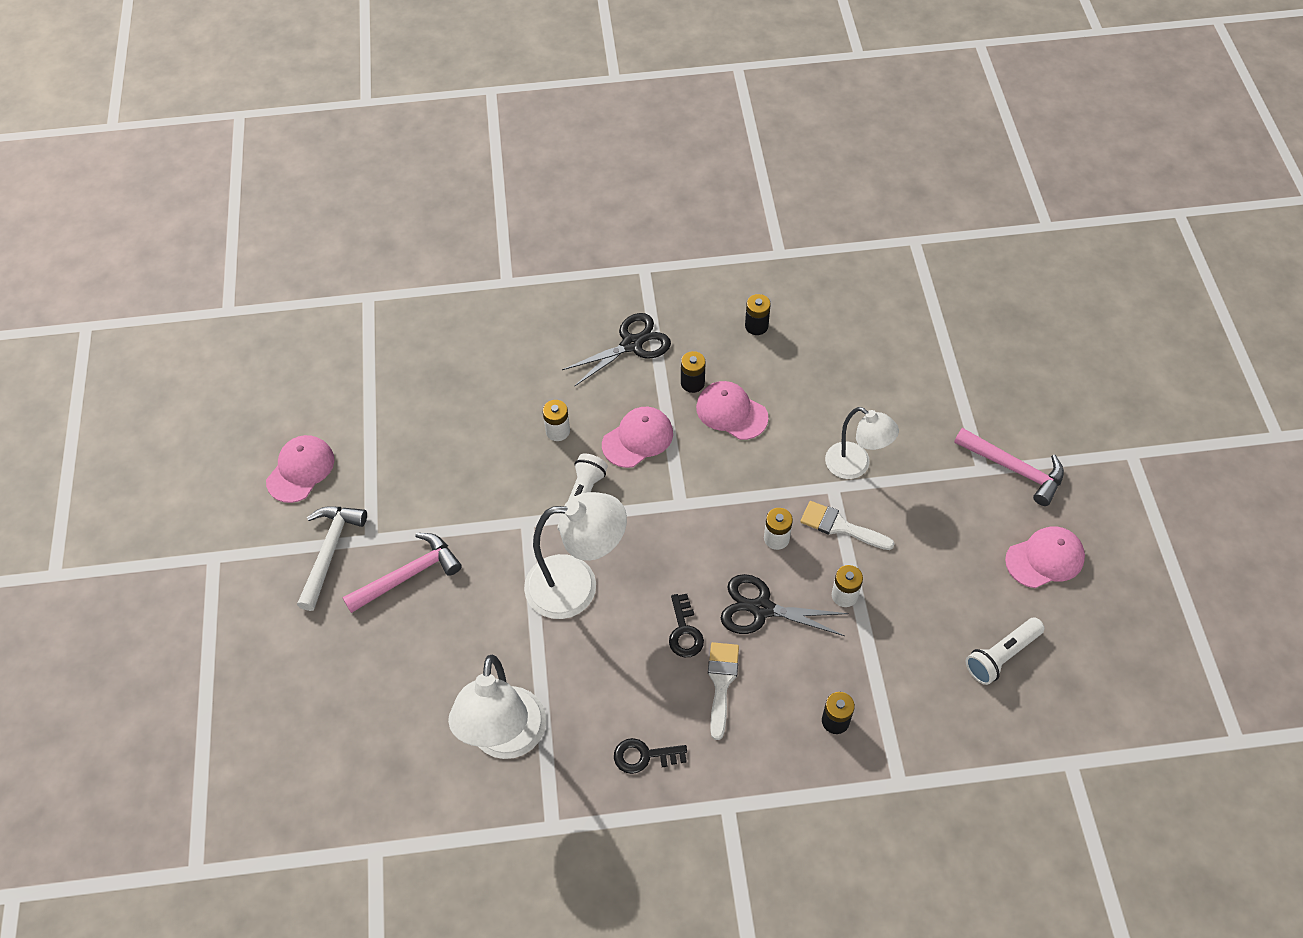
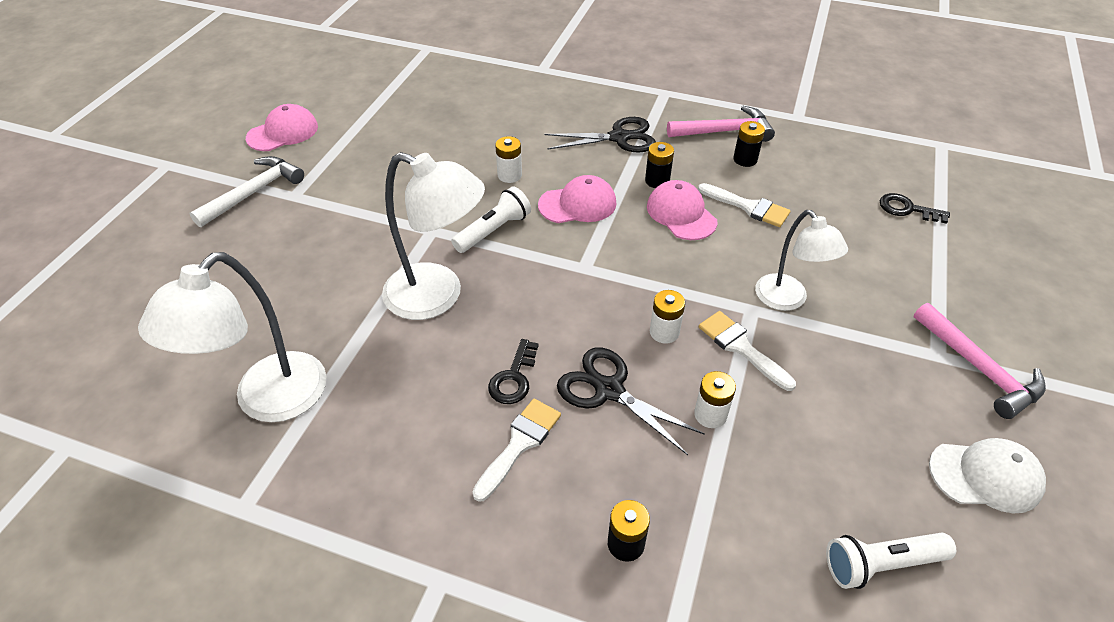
camera: 25 degrees right, 10 degrees down
(408, 575) = (300, 232): pink hammer -> pink hammer (725, 131)
(644, 756) = (387, 480): black key -> black key (907, 209)
(783, 381) = (748, 207): none -> white brush
(1045, 559) = (985, 476): pink cap -> white cap

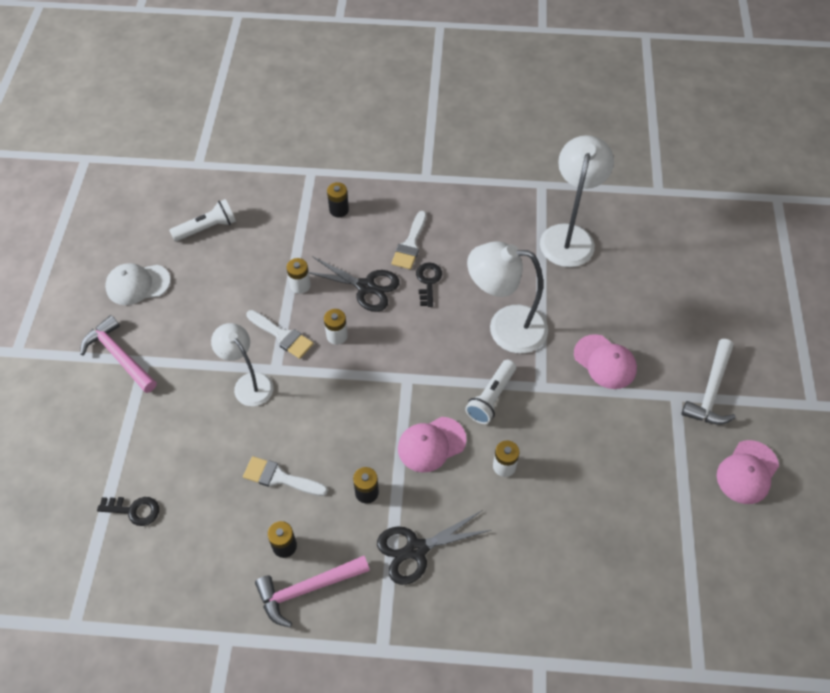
camera: 165 degrees right, 10 degrees up
(681, 214) = (339, 454): pink cap -> pink cap (605, 362)

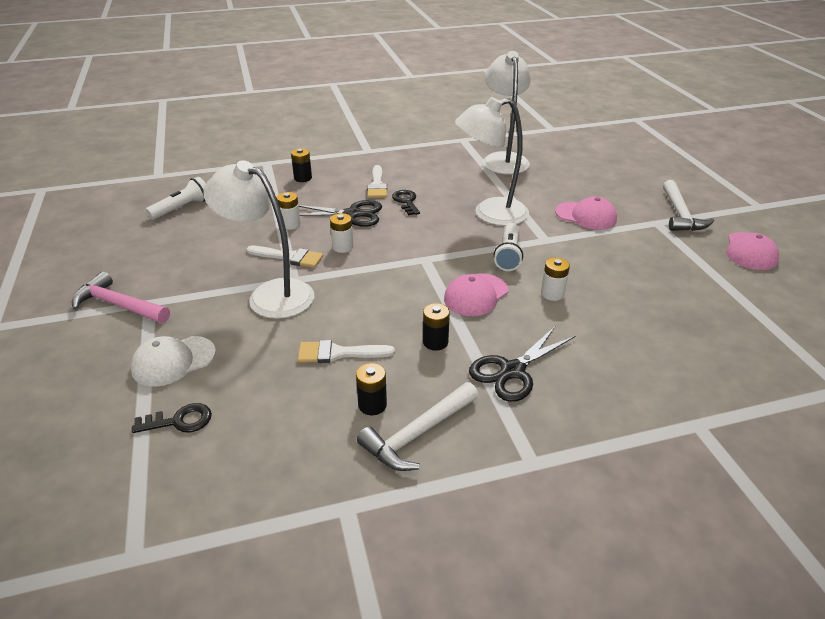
camera: 20 degrees left, 20 degrees down
(137, 284) = (123, 254): white cap -> white cap (173, 361)
(248, 383) = (270, 294): white lamp -> white lamp, size x1.54
(307, 589) = (417, 434): pink hammer -> white hammer

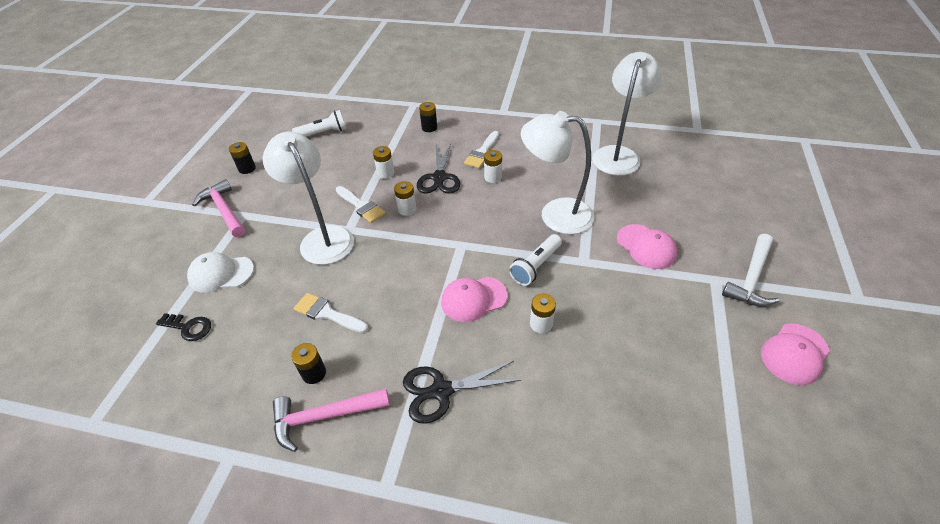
camera: 30 degrees right, 10 degrees up
(352, 214) = (439, 177): black scissors -> black scissors turned 60 degrees clockwise
(406, 201) = (493, 177): black key -> white battery
(417, 434) = (324, 417): white hammer -> pink hammer
(435, 342) = (404, 334): black battery -> black battery (247, 168)

